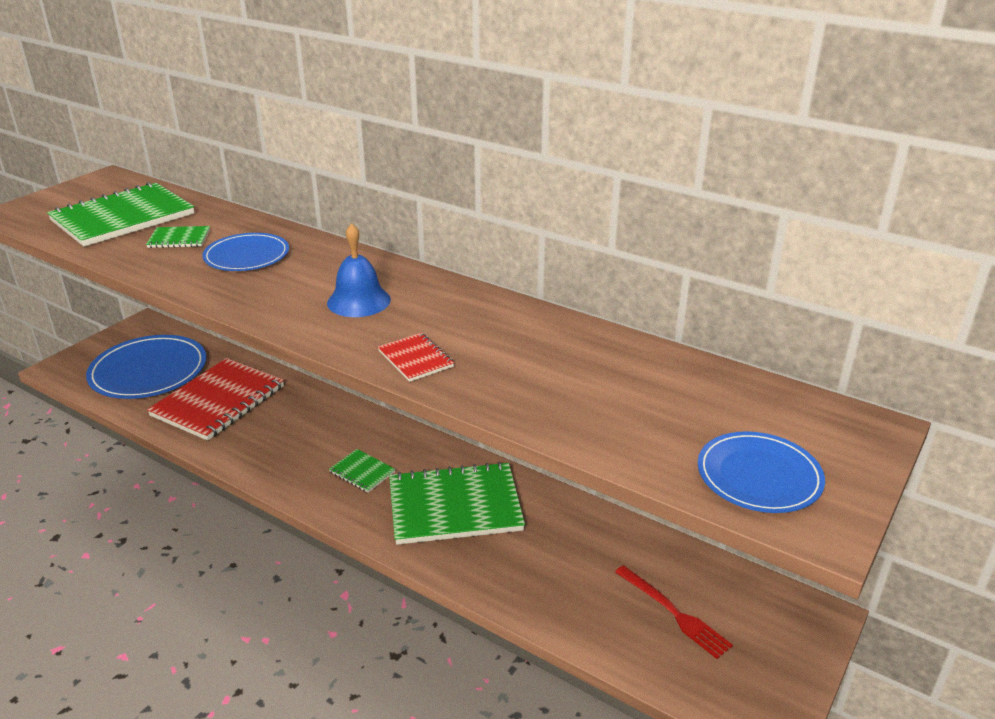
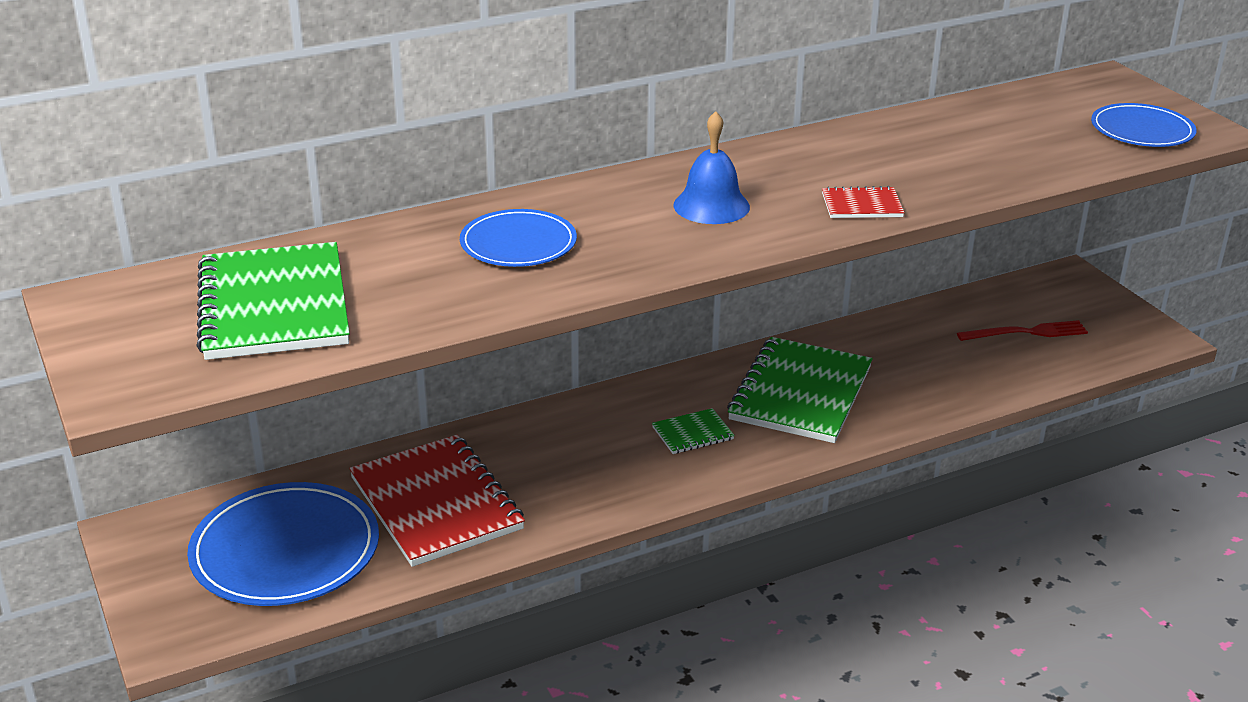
camera: 60 degrees left, 0 degrees up
(179, 239) = (407, 277): green notebook -> none

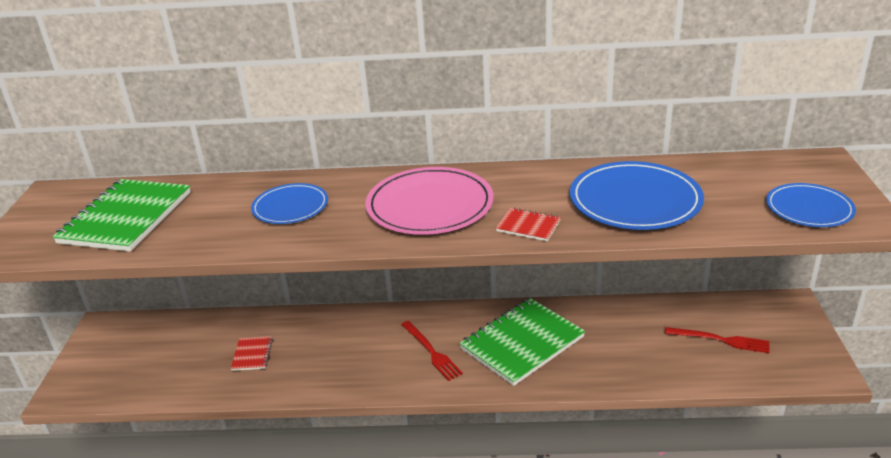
camera: 30 degrees right, 0 degrees up
(285, 550) = (157, 359): blue plate -> blue plate (635, 200)
(436, 503) = (252, 354): red notebook -> red notebook, size x0.45
(692, 433) = (431, 352): green notebook -> red fork
(711, 206) = (430, 205): blue bell -> pink plate

